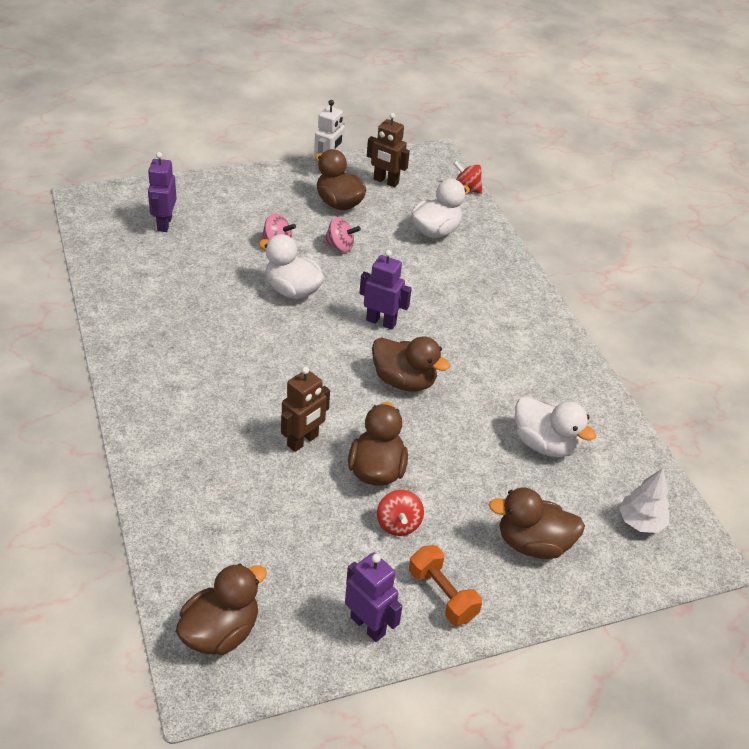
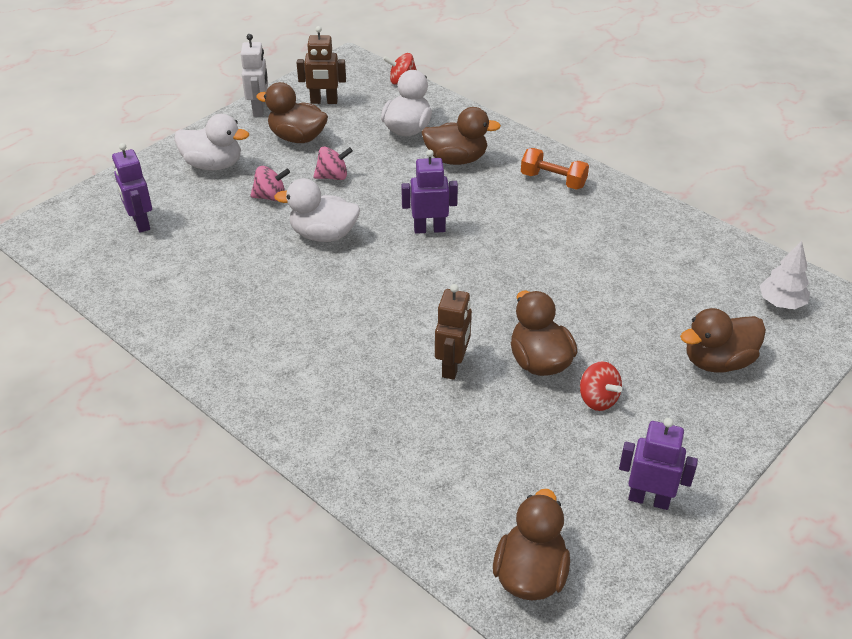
camera: 25 degrees left, 0 degrees up
(404, 381) = (495, 273): brown duck -> brown duck (456, 159)
(442, 595) = (685, 441): orange dumbbell -> orange dumbbell (553, 180)
(544, 444) = (655, 274): white duck -> white duck (213, 165)

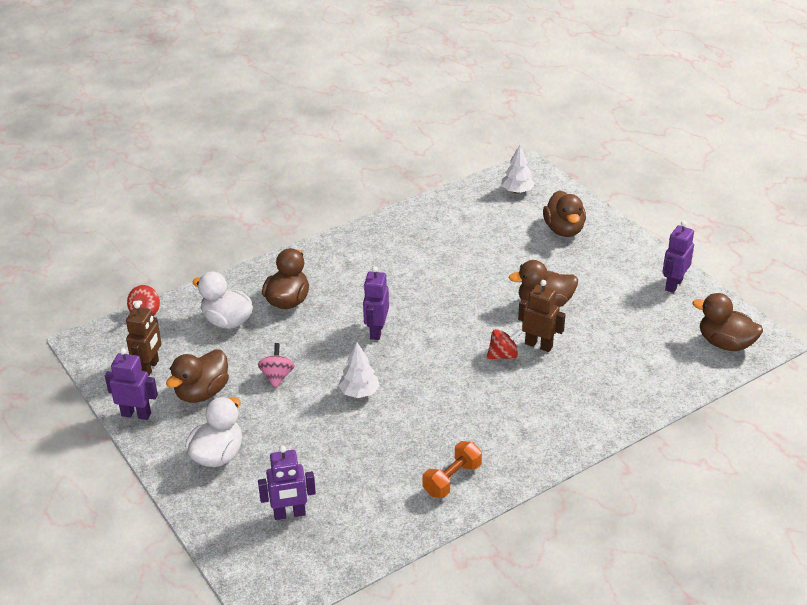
camera: 75 degrees left, 5 degrees down
(259, 109) = (136, 414): white robot -> purple robot
(271, 197) = (289, 420): pink spinning top -> none
(323, 235) = (359, 392): white duck -> white tree
(553, 180) = (342, 256): orange dumbbell -> orange dumbbell (452, 479)
(598, 399) = (586, 286): red spinning top -> red spinning top (503, 355)

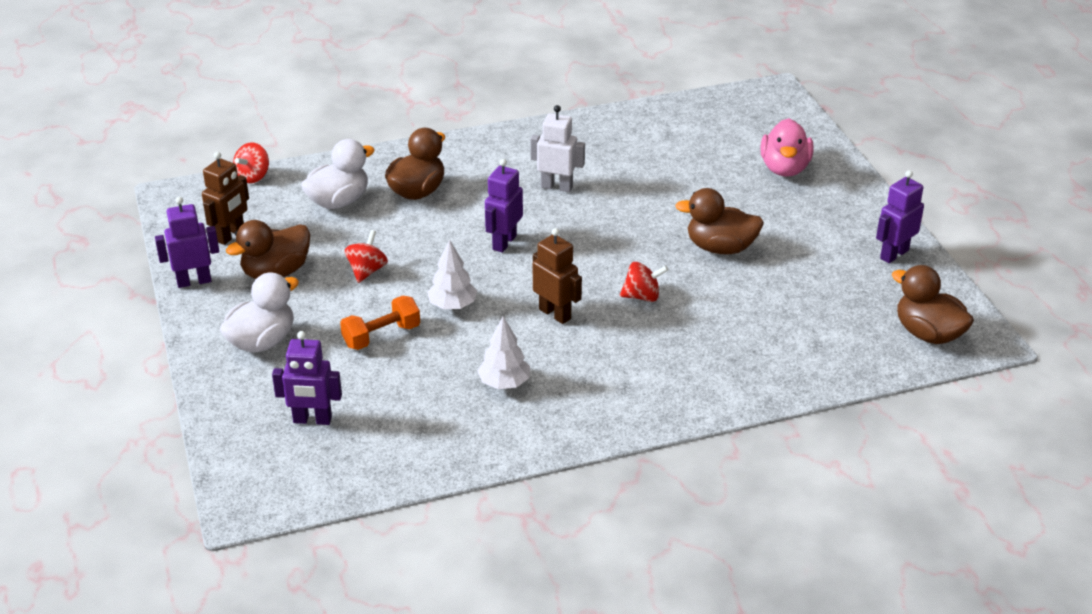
camera: 15 degrees right, 0 degrees up
(136, 414) = (194, 281): purple robot -> purple robot turned 45 degrees counterclockwise
(227, 321) = (339, 201): white duck -> white duck turned 90 degrees clockwise
(277, 377) = (367, 271): pink spinning top -> red spinning top
(397, 276) = (557, 187): none -> white robot
(452, 479) = (516, 421): orange dumbbell -> orange dumbbell (381, 336)
(517, 191) = (747, 115): white tree -> white tree (504, 383)
(538, 345) = (691, 293): brown robot -> brown robot (555, 314)
(564, 230) = (784, 168): brown duck -> pink duck

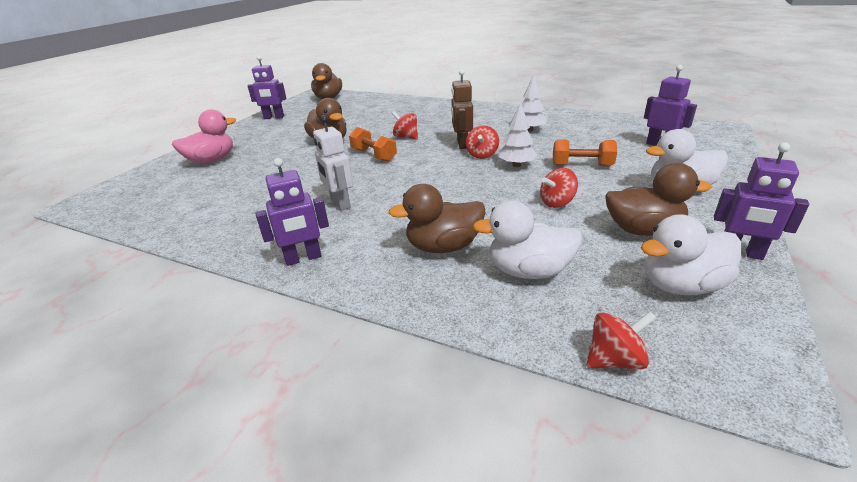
camera: 135 degrees left, 5 degrees down
(230, 235) = (681, 285): brown robot -> white duck
(504, 242) = (434, 184): purple robot -> purple robot (303, 258)
(508, 305) = (482, 155): none -> red spinning top
(627, 251) = (374, 155): none -> orange dumbbell

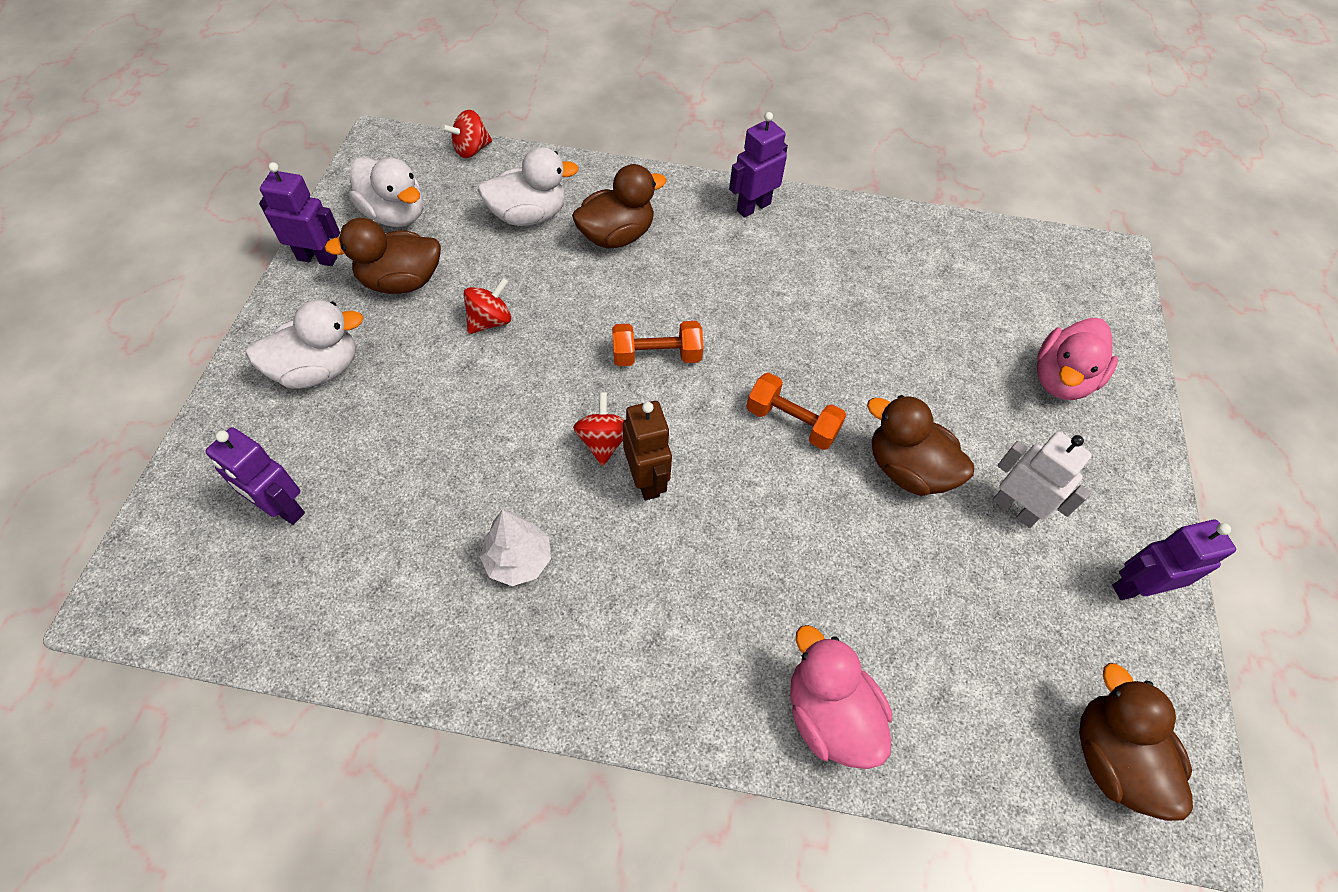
camera: 160 degrees right, 25 degrees up
(340, 203) = (769, 292): white robot -> white robot (1015, 508)
(406, 137) = (765, 502): red spinning top -> none
(414, 104) = (829, 715): none -> pink duck
(516, 165) = (543, 412): white tree -> none
(581, 165) = (439, 420): orange dumbbell -> orange dumbbell (656, 356)
(681, 285) = (395, 214): white duck -> white duck turned 75 degrees clockwise

